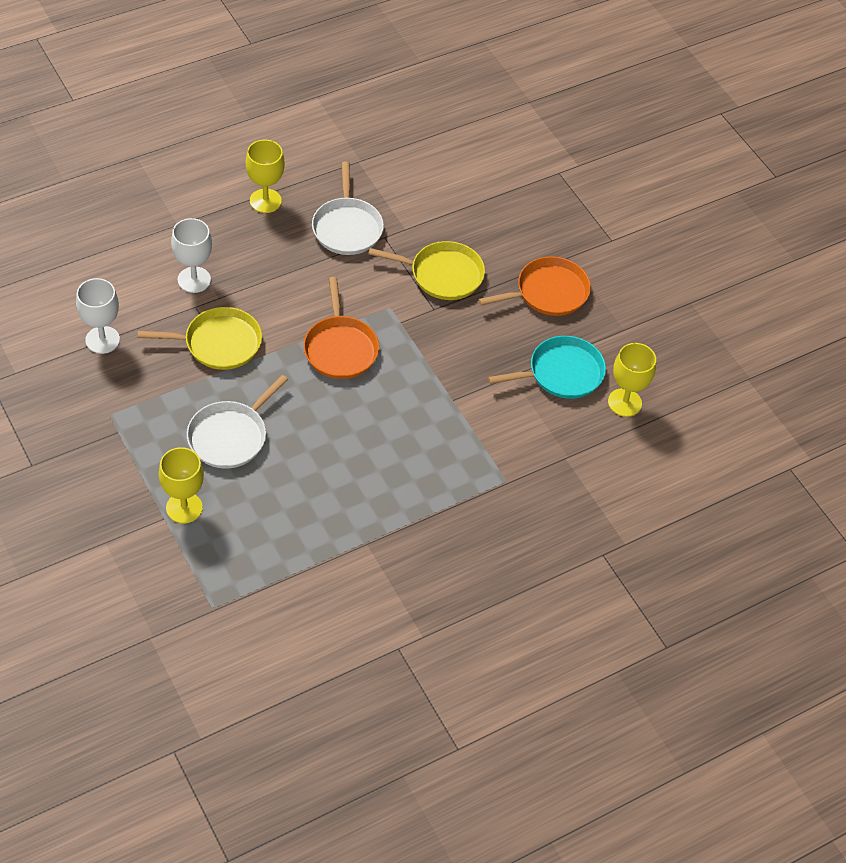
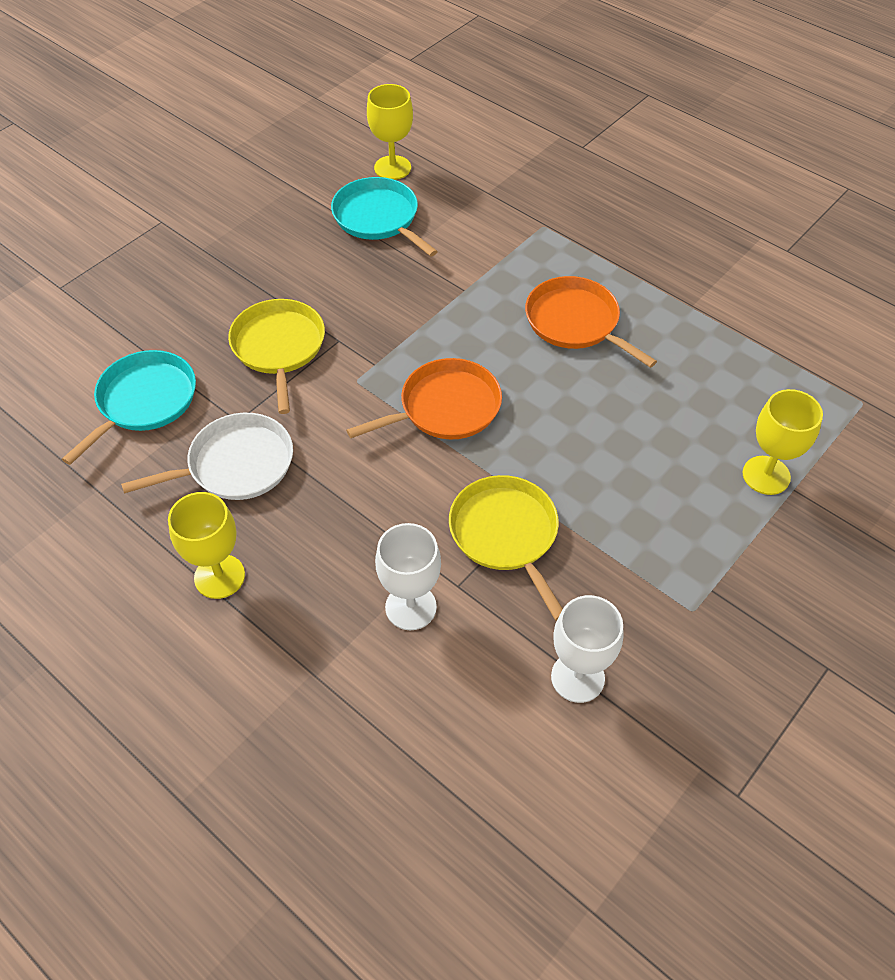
camera: 105 degrees left, 0 degrees up
(230, 436) = (639, 468): white pan -> none
(425, 195) = (144, 401): none -> turquoise pan
(548, 292) = (265, 253): orange pan -> orange pan (575, 322)

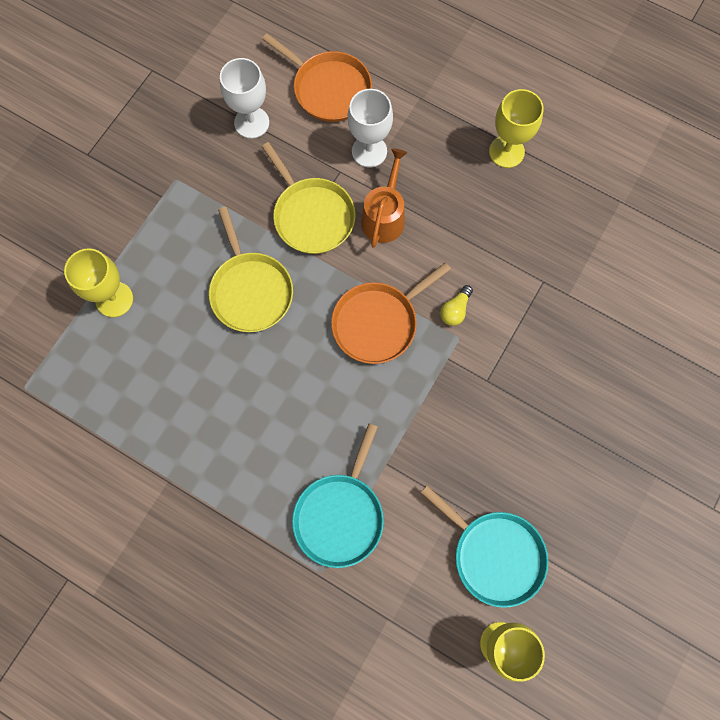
camera: 170 degrees right, 20 degrees up
(144, 401) = (627, 287): turquoise pan -> turquoise pan (340, 515)
(235, 464) = (529, 241): white pan -> none
(279, 347) = (537, 363): yellow pan -> yellow pan (250, 290)
(352, 407) = (455, 310): none -> yellow light bulb
(410, 519) = (384, 216): none -> orange watering can
(575, 322) = (277, 439): orange pan -> orange pan (328, 89)

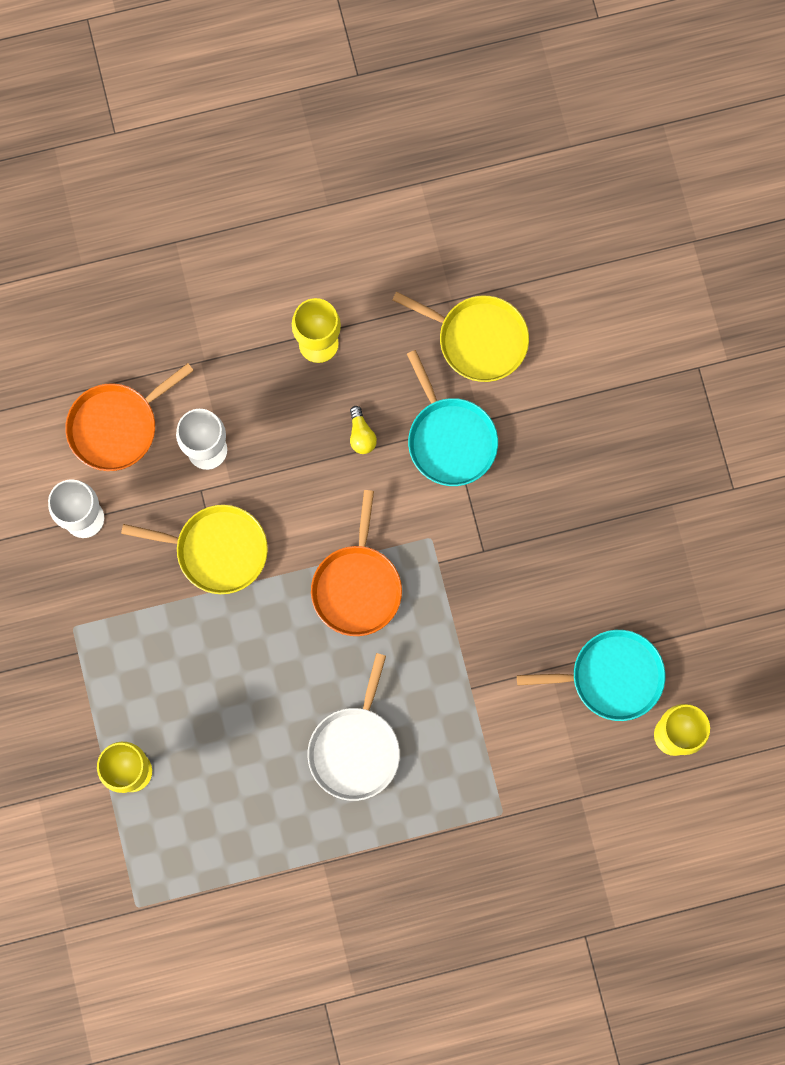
camera: 45 degrees left, 5 degrees up
(250, 290) = (232, 658): yellow pan -> yellow pan (478, 339)
(268, 426) = (355, 748): none -> white pan
(328, 89) = (117, 426): orange pan -> orange pan turned 150 degrees clockwise
(340, 515) = (475, 759): turquoise pan -> turquoise pan (450, 439)
(384, 216) = (275, 494): orange watering can -> none
(455, 310) = (406, 518): yellow light bulb -> yellow light bulb (361, 435)

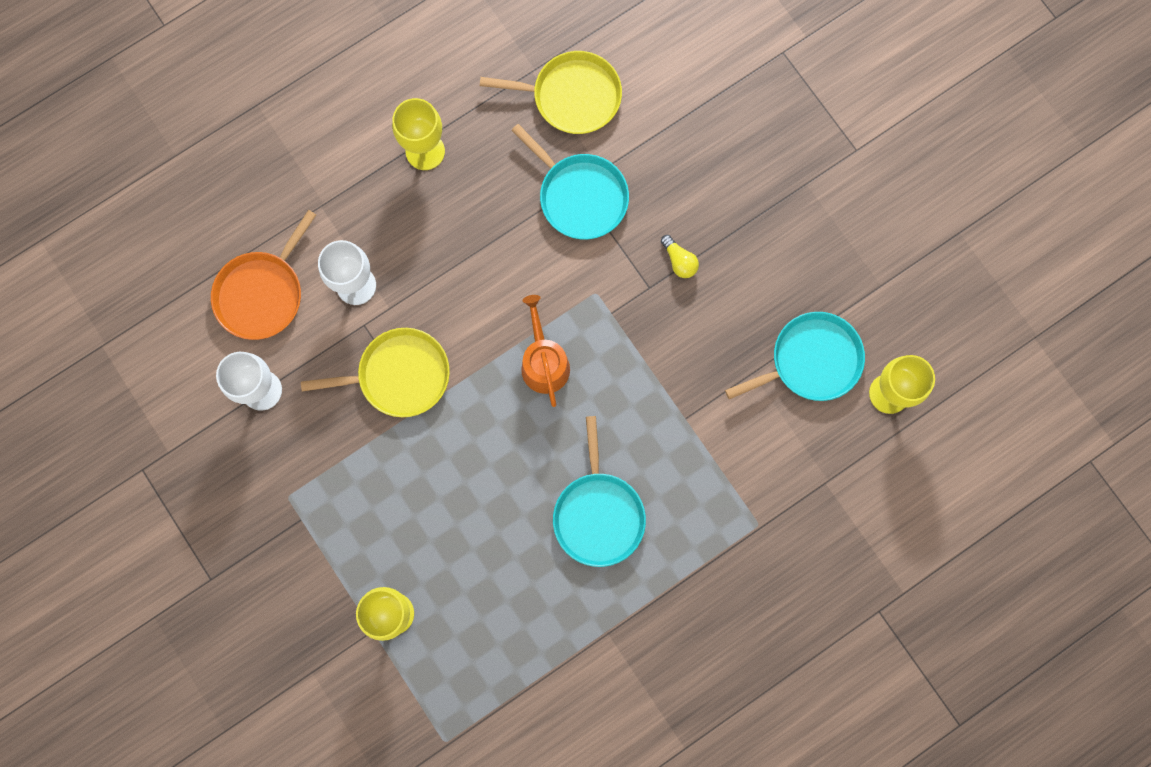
camera: 20 degrees left, 0 degrees up
(355, 748) = (598, 514): white pan -> turquoise pan
(357, 586) = (544, 362): orange pan -> orange watering can
(361, 435) = (496, 221): yellow light bulb -> yellow light bulb (679, 261)

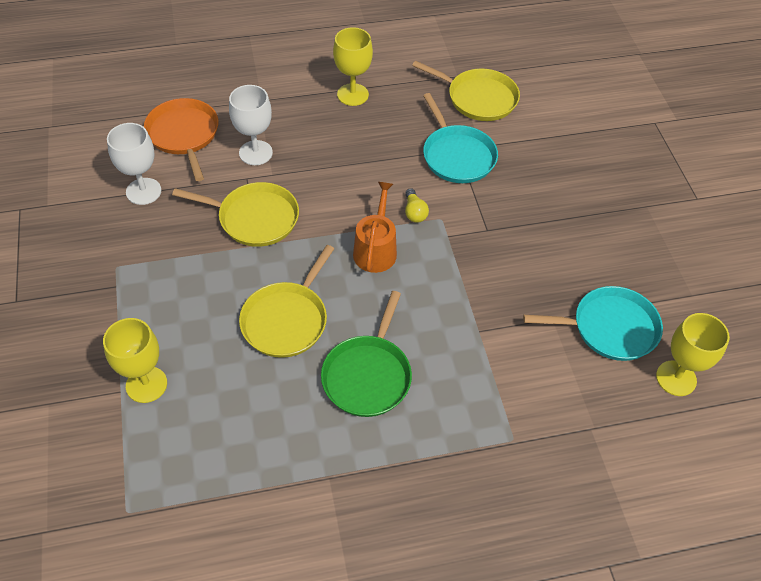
camera: 20 degrees right, 25 degrees down
(262, 293) = (184, 135): orange pan -> orange pan turned 105 degrees clockwise
(492, 486) = (287, 320): none -> yellow pan
(598, 514) = (368, 375): turquoise pan -> green pan
(679, 261) = (520, 221): yellow light bulb -> yellow light bulb (414, 212)

